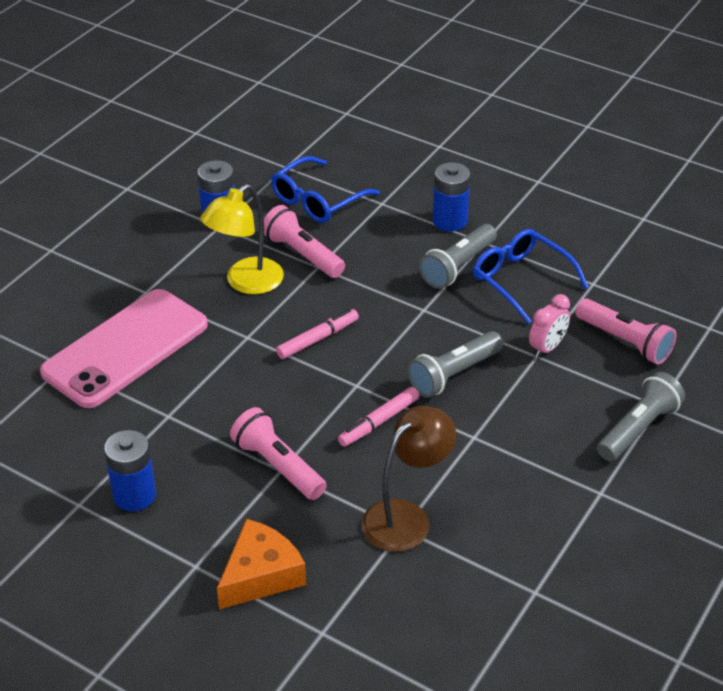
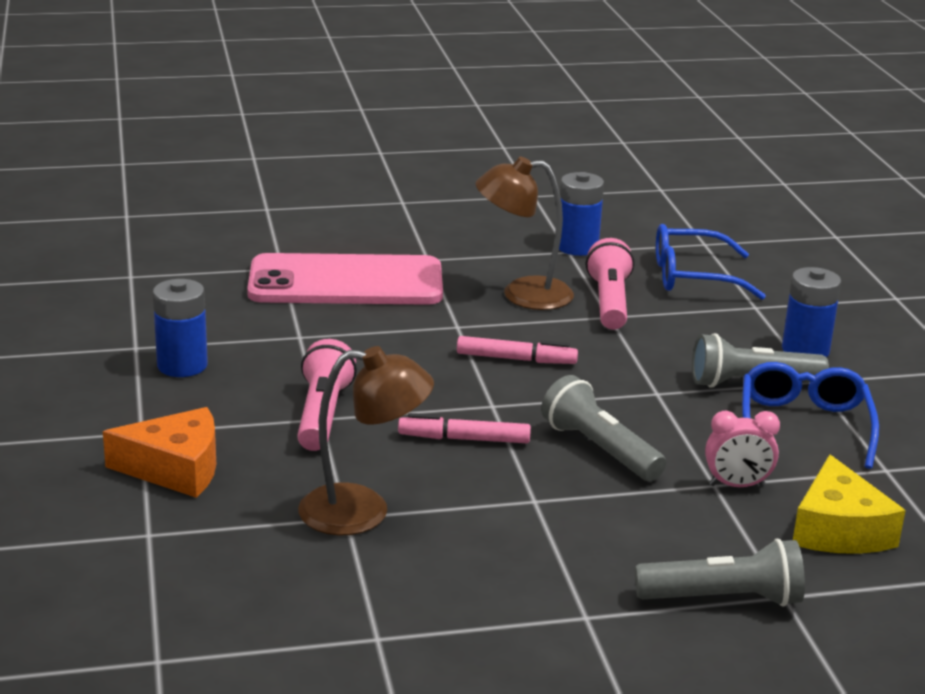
camera: 45 degrees right, 15 degrees down
(246, 283) = (522, 294): yellow lamp -> brown lamp
(454, 374) = (600, 449): grey flashlight -> grey flashlight turned 45 degrees clockwise
(624, 341) = (839, 529): pink flashlight -> yellow cheese

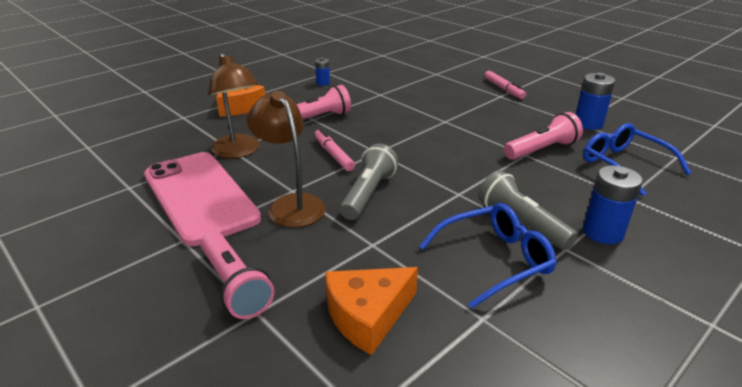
camera: 60 degrees right, 5 degrees up
(182, 365) = (323, 83): blue battery -> blue battery, size x0.57
(346, 282) = (445, 88): pink phone -> pink phone (200, 196)
(516, 359) = (434, 144): pink marker -> pink marker (503, 89)
(522, 294) = (506, 126): brown lamp -> brown lamp (291, 204)
(723, 599) = (235, 285): grey flashlight -> pink flashlight
(737, 485) = (380, 253): pink clock -> none
(839, 529) = (368, 315): yellow cheese -> orange cheese

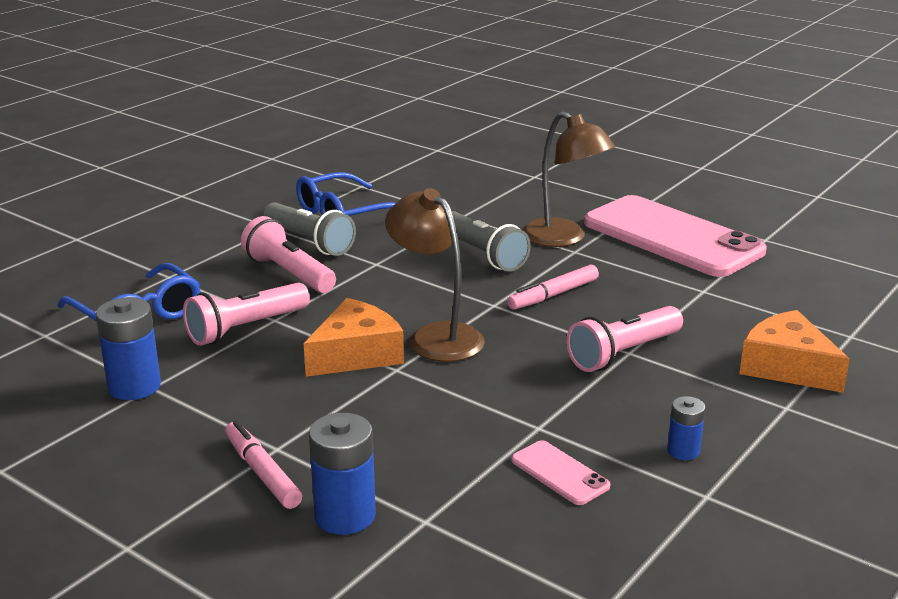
camera: 170 degrees right, 5 degrees down
(235, 285) = (564, 186): pink flashlight -> pink flashlight (289, 273)
(239, 151) = (688, 288): brown lamp -> brown lamp (436, 336)
(333, 155) = (553, 295): pink marker -> pink marker turned 90 degrees clockwise
(368, 194) = (483, 254): grey flashlight -> grey flashlight turned 45 degrees counterclockwise
(368, 315) = (448, 180): orange cheese -> orange cheese (356, 354)
(379, 81) = (559, 473): none -> pink phone
(603, 232) = (226, 241): blue battery -> blue battery (345, 516)

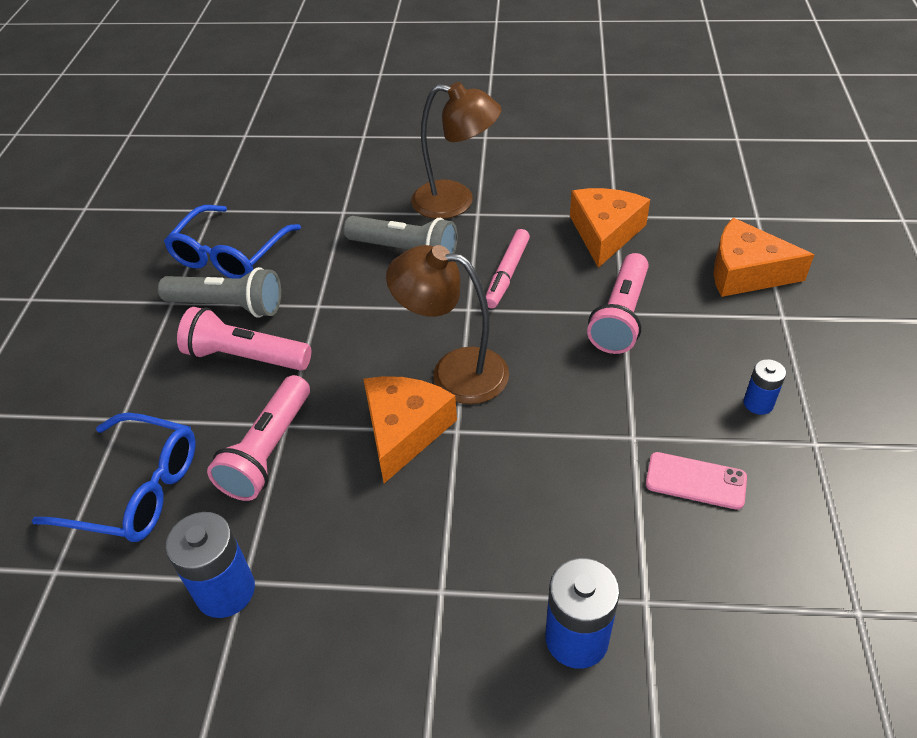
camera: 30 degrees left, 20 degrees up
(262, 472) = (456, 630): pink marker -> none
(672, 237) = (540, 164): pink phone -> none
(677, 298) = (605, 233): none -> orange cheese

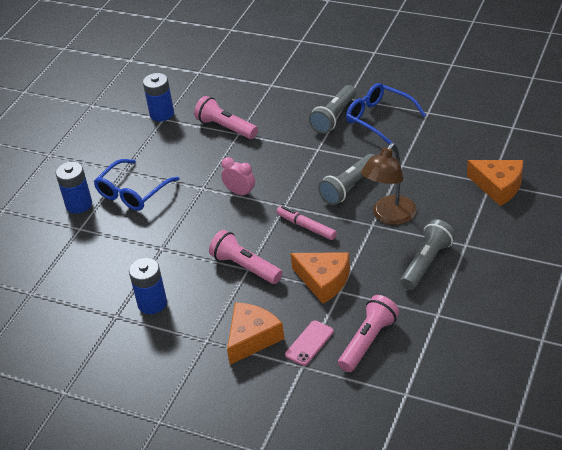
camera: 110 degrees right, 5 degrees down
(135, 490) = (227, 90): blue glasses -> blue glasses (133, 192)
(245, 357) = (291, 122): pink flashlight -> pink flashlight (368, 341)
(404, 431) = (212, 170): orange cheese -> orange cheese (498, 186)
(454, 372) = (240, 193): brown lamp -> pink clock
(530, 158) = (426, 263): none -> grey flashlight
(695, 481) = (123, 263): pink phone -> pink phone (309, 343)
(758, 403) = (152, 303): blue battery -> blue battery, size x1.74

